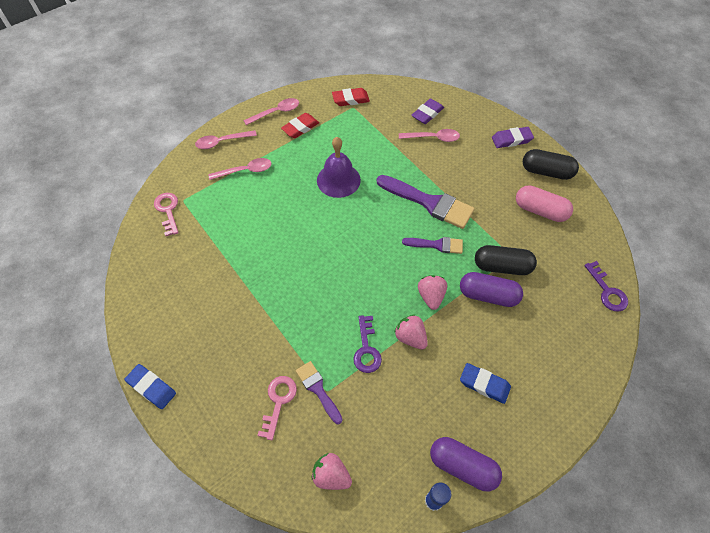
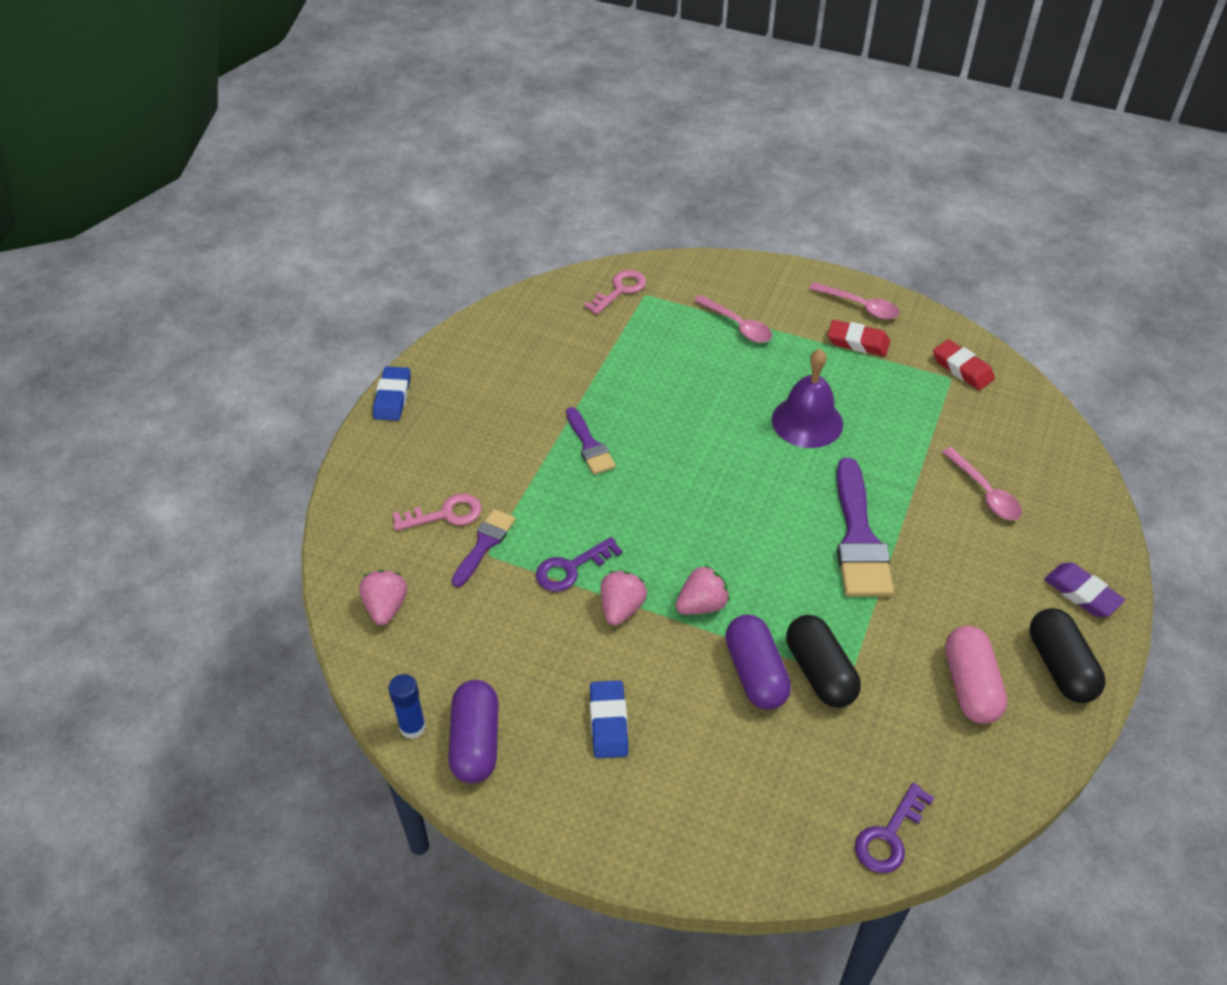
camera: 60 degrees right, 10 degrees down
(222, 142) = (762, 282): pink spoon -> none
(427, 114) = (1026, 466): purple eraser -> none
(437, 245) = (792, 577): purple brush -> purple brush (589, 445)

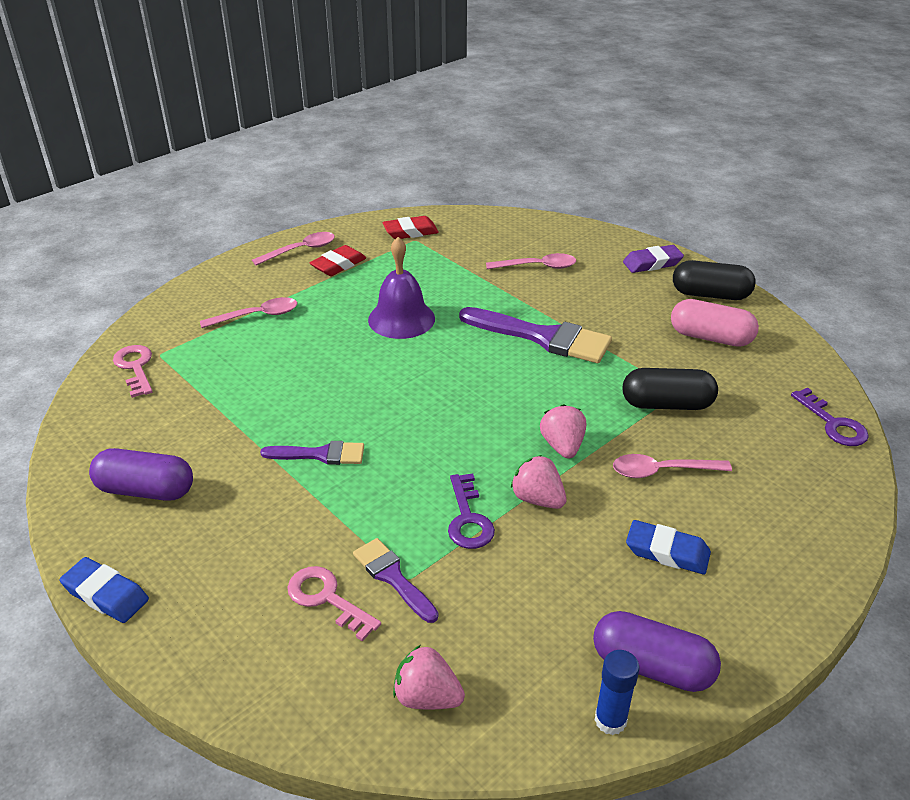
camera: 65 degrees left, 10 degrees down
(445, 514) = (327, 598): pink key -> pink key turned 60 degrees counterclockwise
(714, 693) = (662, 471): none -> pink spoon
(755, 673) = (652, 439): purple capsule -> purple capsule (146, 490)

